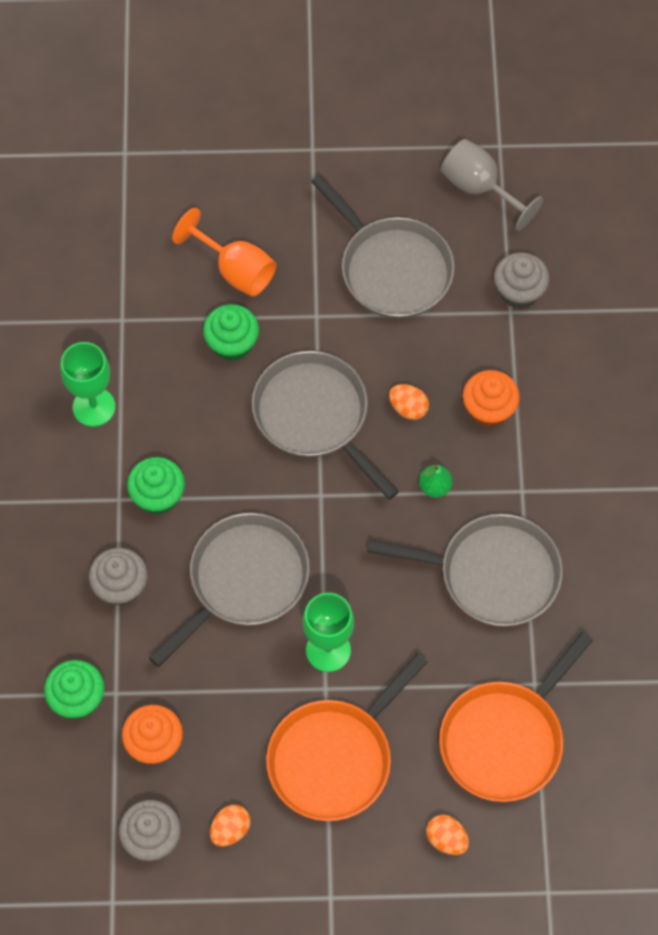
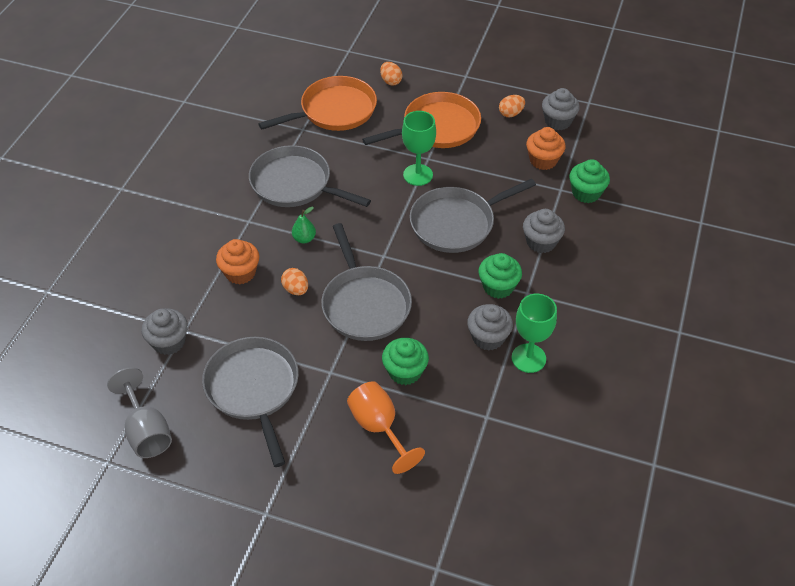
camera: 160 degrees left, 15 degrees down
(149, 419) = (488, 337): none -> grey cupcake

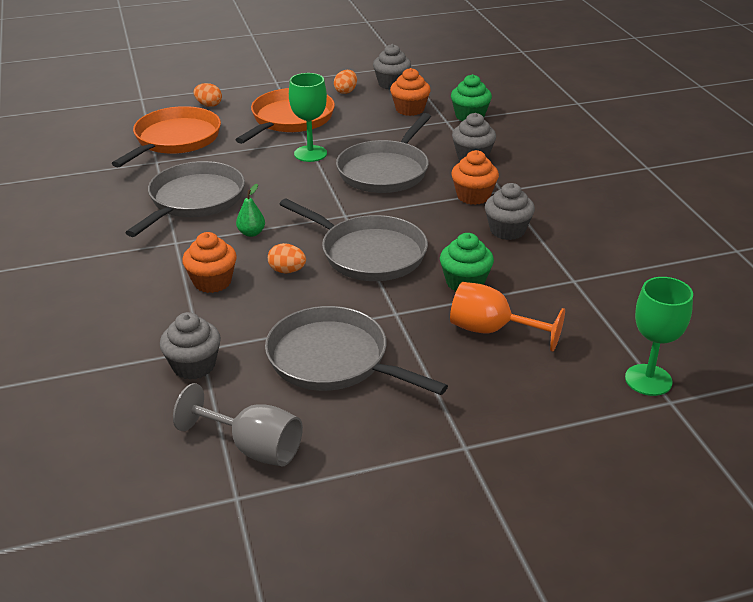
camera: 35 degrees left, 15 degrees down
(295, 184) = (194, 200): grey pan -> grey pan turned 120 degrees clockwise
(498, 286) = (473, 196): green cupcake -> orange cupcake
(528, 358) = (557, 229): green goblet -> green goblet (648, 380)

